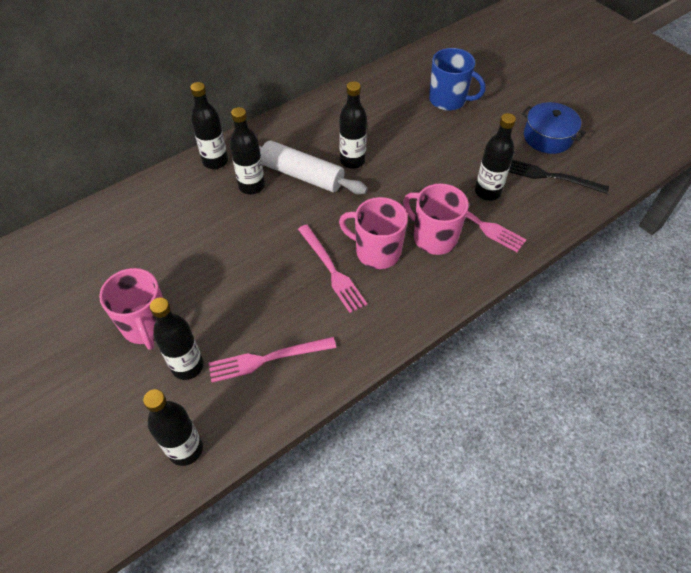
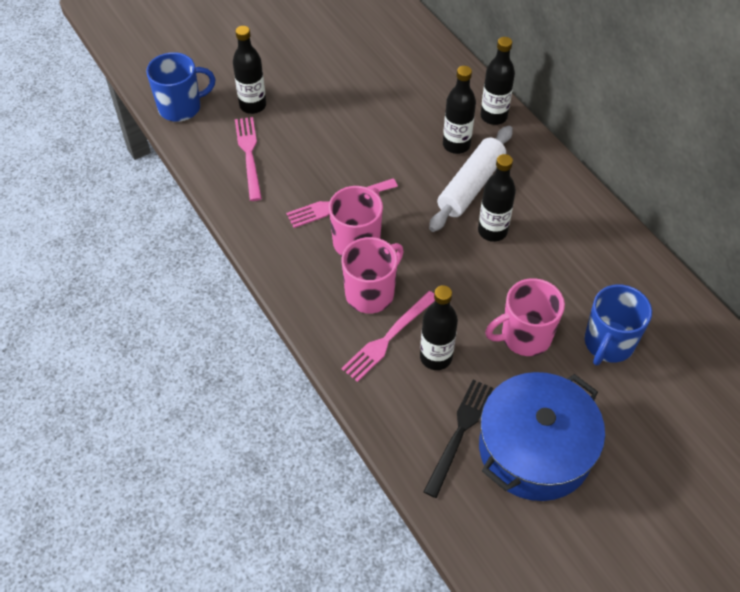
camera: 95 degrees right, 0 degrees up
(146, 325) = (297, 79): pink mug -> pink mug (524, 336)
(185, 449) = (181, 107): black bottle -> blue mug
(547, 137) = (534, 449): blue pot -> blue pot, size x1.65

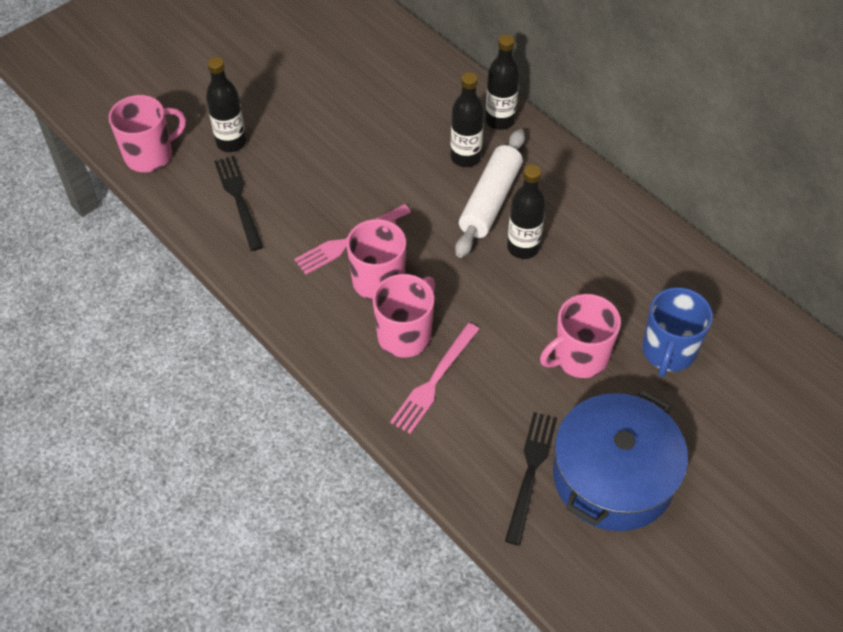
camera: 10 degrees left, 0 degrees up
(181, 107) = (150, 155): blue mug -> pink mug
(249, 155) = (239, 199): pink fork -> black fork
(436, 357) = (489, 394): black bottle -> none

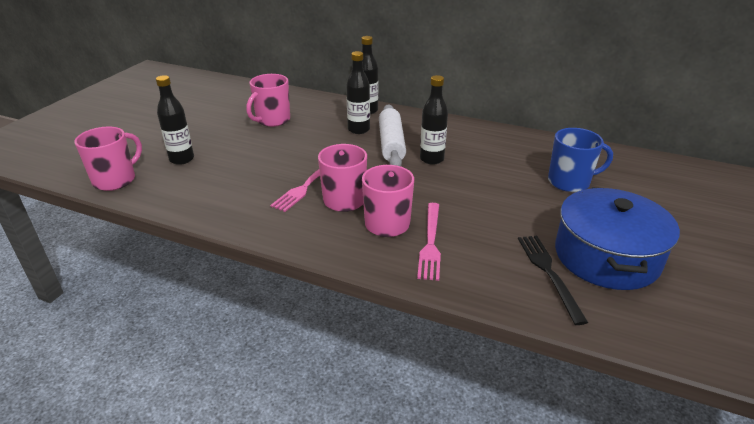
camera: 25 degrees left, 20 degrees down
(239, 199) = (204, 185): black fork -> none
(579, 357) = (518, 200): pink mug -> pink mug (272, 120)
(668, 351) = (570, 182): blue mug -> blue mug turned 90 degrees counterclockwise

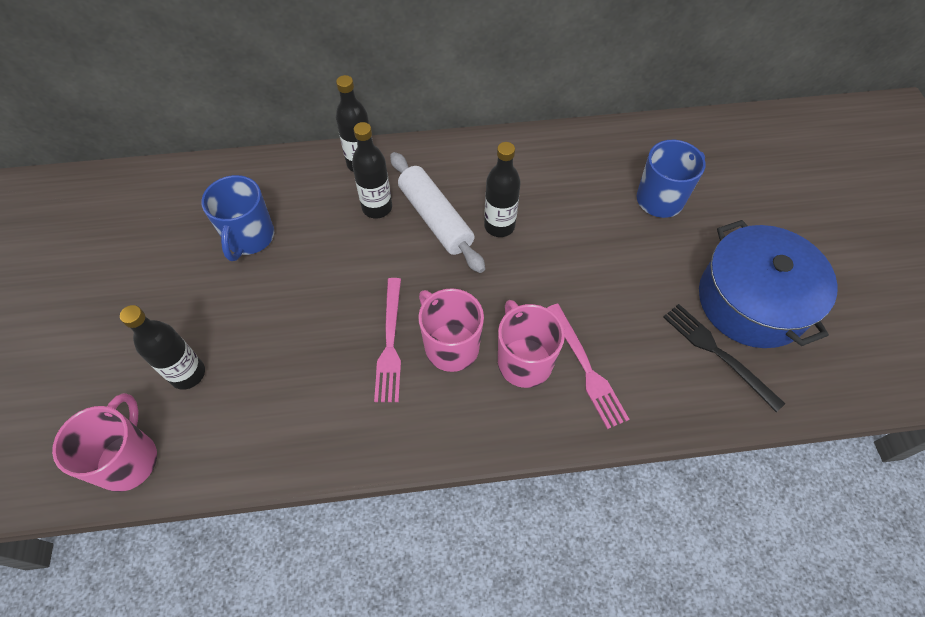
camera: 30 degrees left, 25 degrees up
(272, 120) = (249, 237): pink mug -> blue mug

